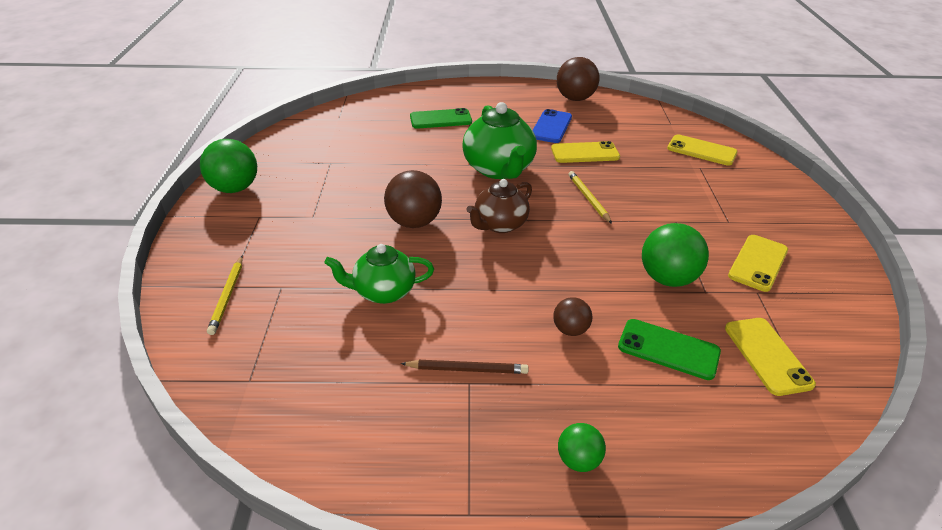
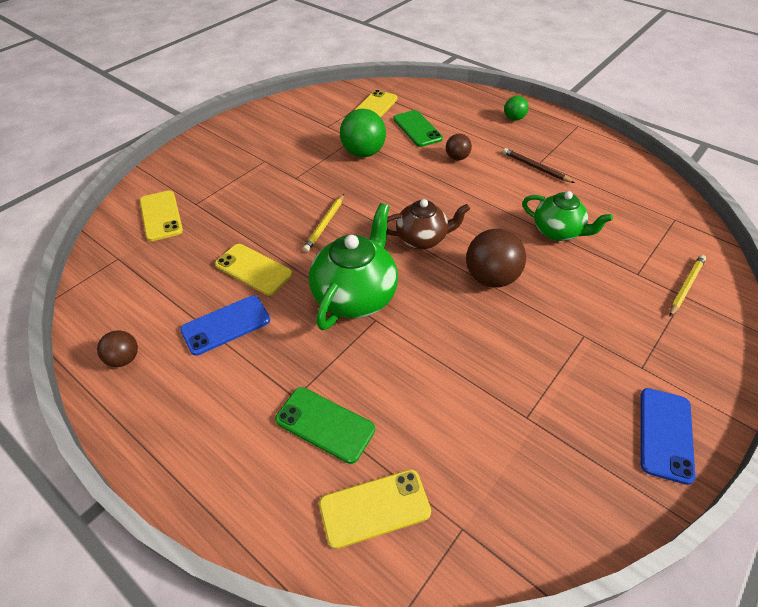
camera: 140 degrees left, 10 degrees up
(235, 188) = (665, 434): green ball -> blue phone
(575, 98) = (124, 359): brown ball -> brown ball, size x0.56
(758, 263) = (298, 135): yellow phone -> yellow phone (374, 508)

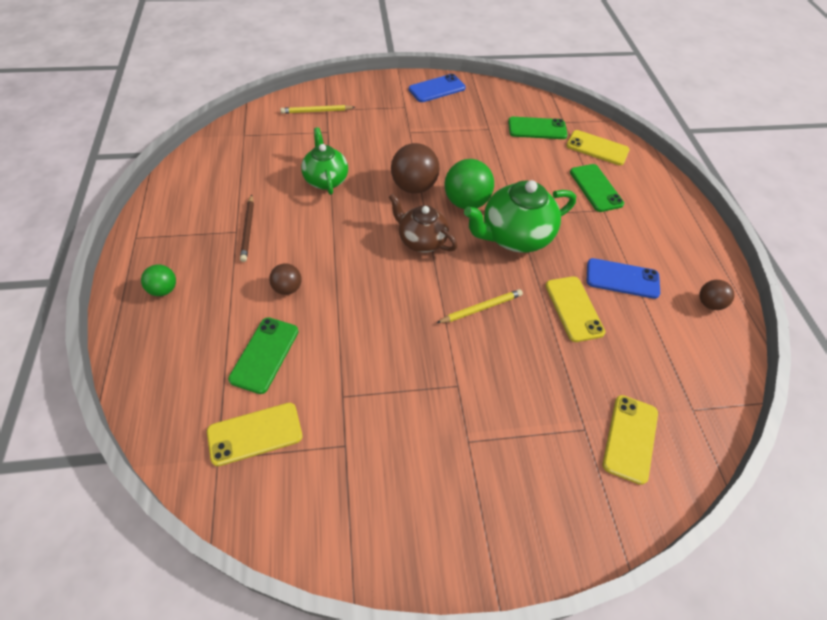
camera: 140 degrees left, 5 degrees up
(363, 153) = (358, 365): green ball -> green ball (466, 202)
(479, 474) = (537, 128): none -> green phone

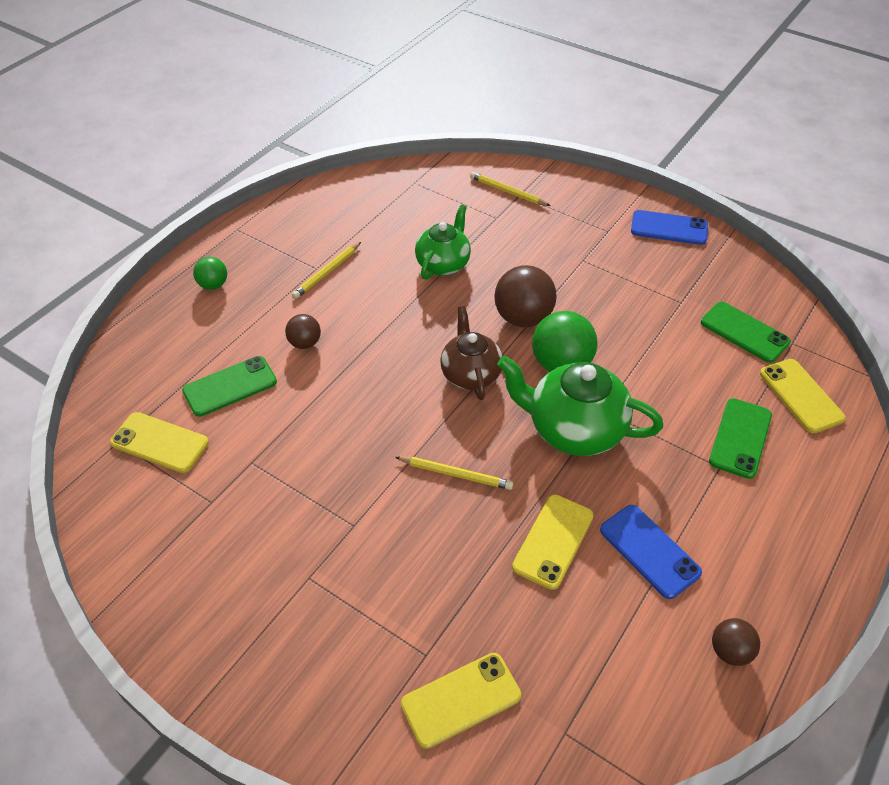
camera: 45 degrees right, 5 degrees down
(248, 229) = (327, 272): brown pencil -> yellow pencil

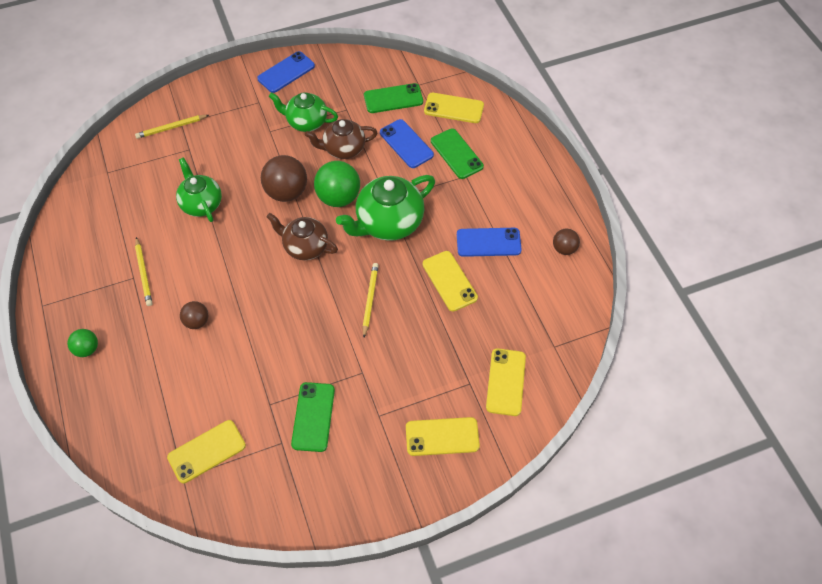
camera: 55 degrees left, 10 degrees up
(230, 386) = (195, 385): green phone -> green phone (313, 417)
(326, 668) = (442, 436): none -> yellow phone
(456, 474) = (370, 299): yellow pencil -> yellow pencil turned 45 degrees counterclockwise
(626, 280) = (306, 122): none -> green teapot
(627, 330) = (343, 149): none -> brown teapot
(698, 381) = (406, 144): none -> blue phone

